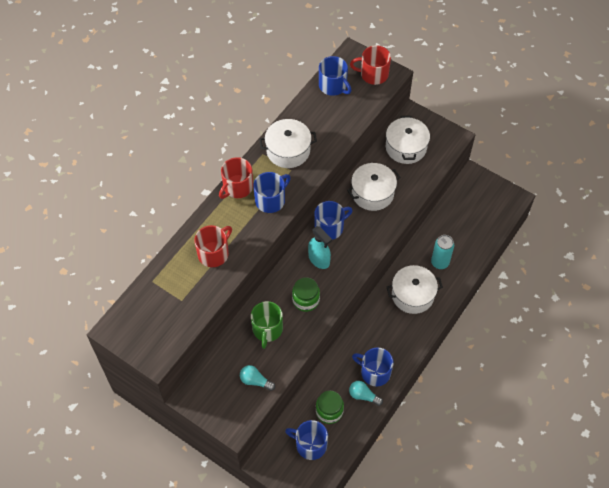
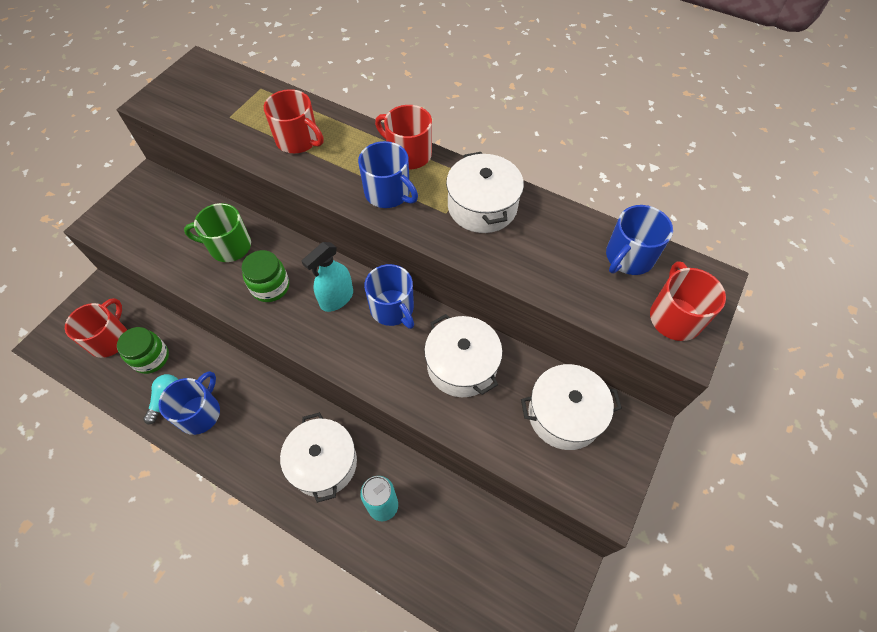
camera: 85 degrees right, 0 degrees up
(255, 381) = (156, 240): turquoise light bulb -> none
(310, 445) = (109, 339): blue mug -> red mug

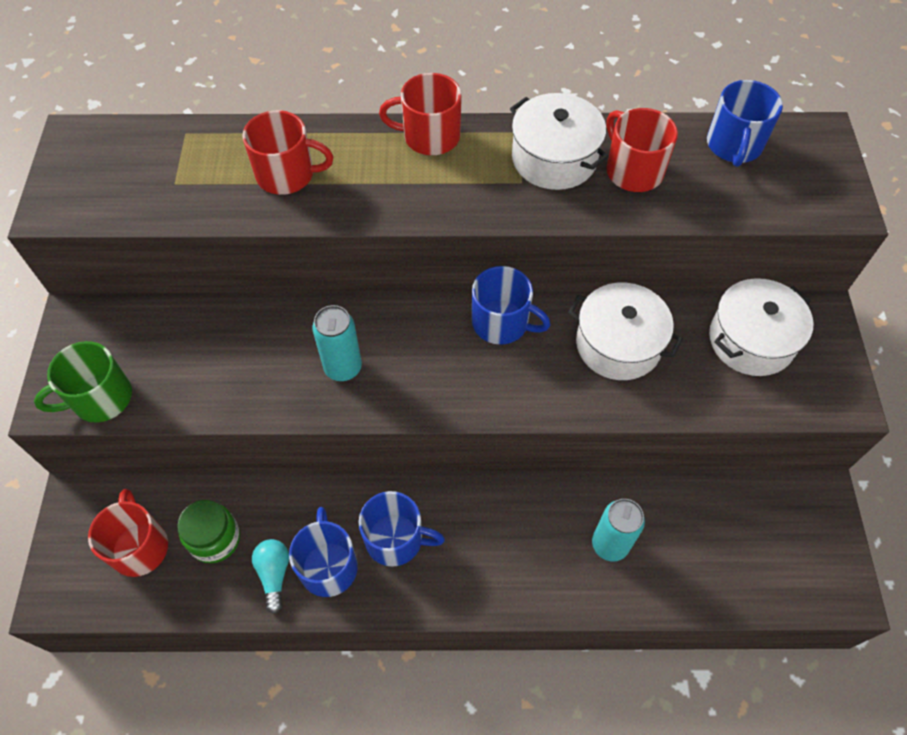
camera: 30 degrees left, 0 degrees up
(229, 246) = (253, 347): green mug -> green mug (100, 398)
(270, 287) = (343, 368): green jar -> turquoise can
(323, 463) = (514, 538): white pot -> none
(336, 298) = (431, 342): turquoise spray bottle -> none
(388, 193) = (442, 188): blue mug -> blue mug (395, 539)
(675, 317) = (816, 183): red mug -> red mug (633, 170)

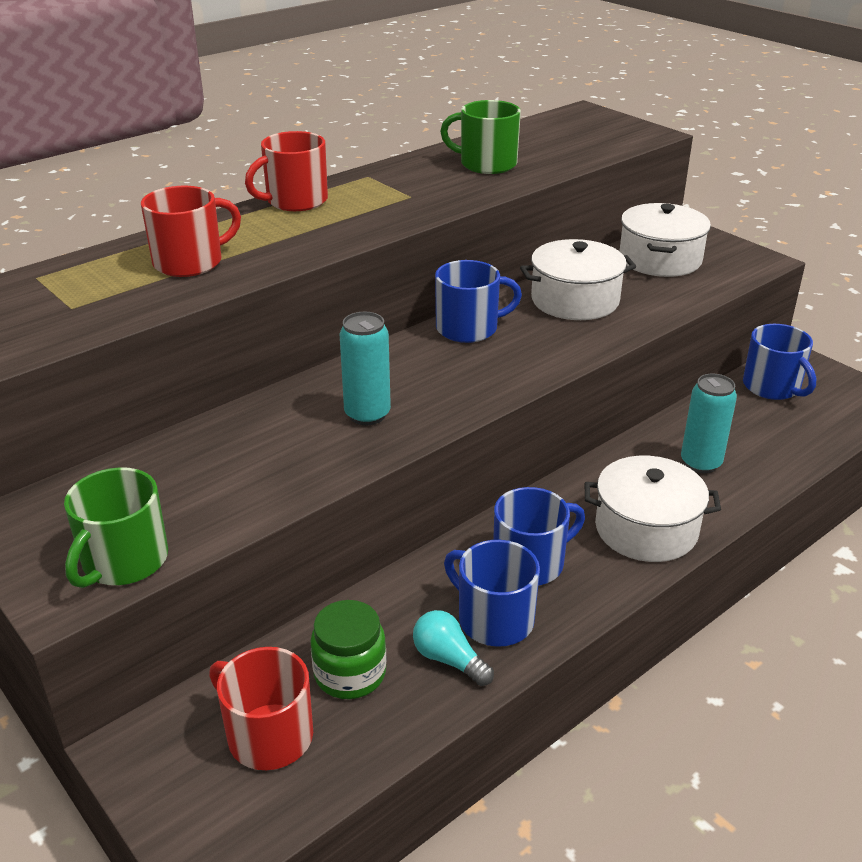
camera: 40 degrees left, 25 degrees down
(554, 158) = (418, 178): white pot -> white pot (646, 529)
(633, 170) = (487, 164): red mug -> green mug
(734, 145) = (537, 133): blue mug -> blue mug (772, 387)

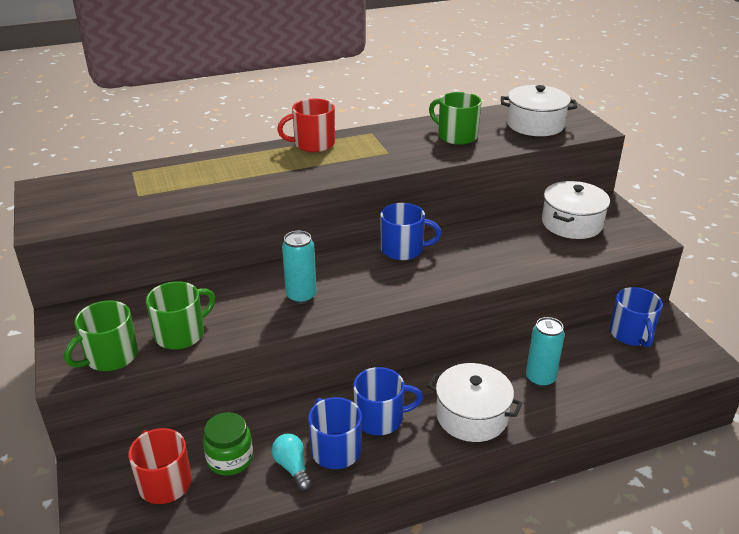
camera: 20 degrees right, 0 degrees up
(190, 262) = (222, 177): red mug -> none
(219, 503) = (181, 334): none -> green mug
(575, 300) = (489, 243): white pot -> white pot (535, 124)

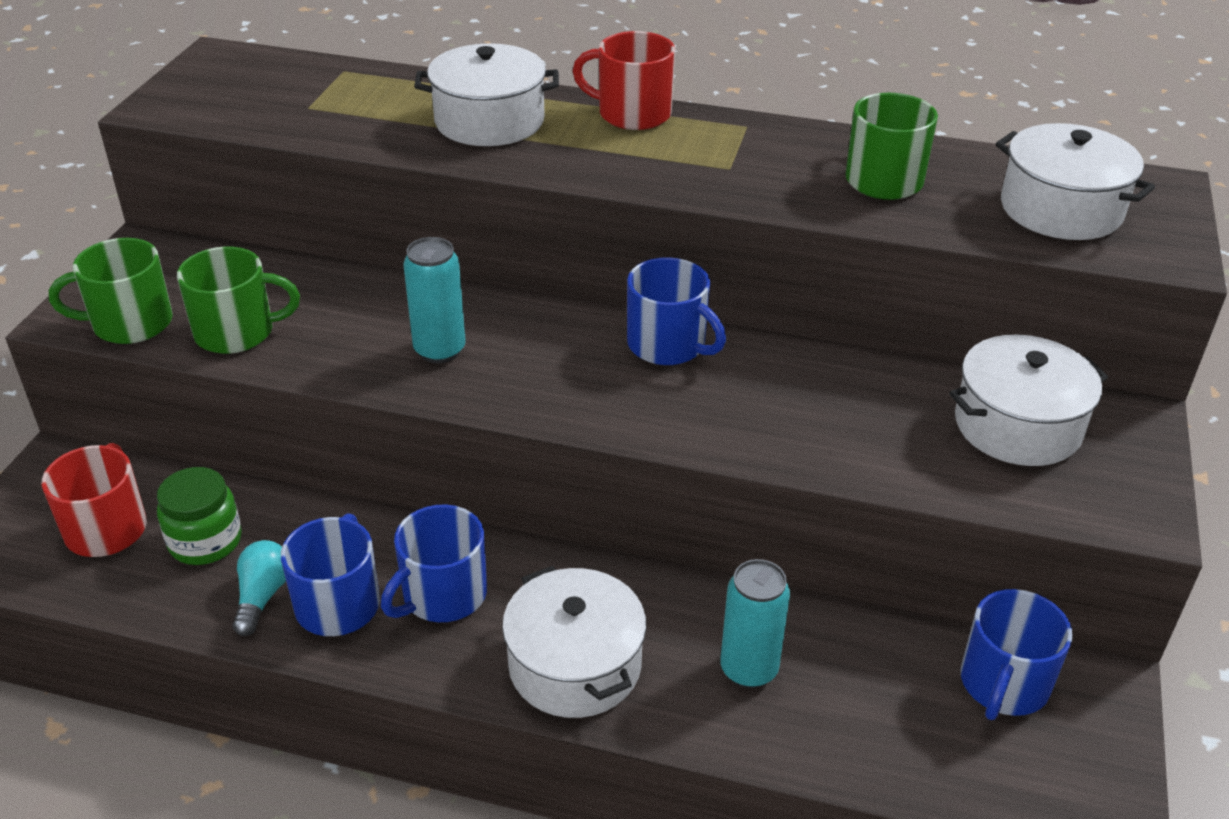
camera: 35 degrees right, 5 degrees up
(248, 170) = (489, 121): none -> white pot
(380, 418) = (443, 595): blue mug -> blue mug turned 105 degrees clockwise

